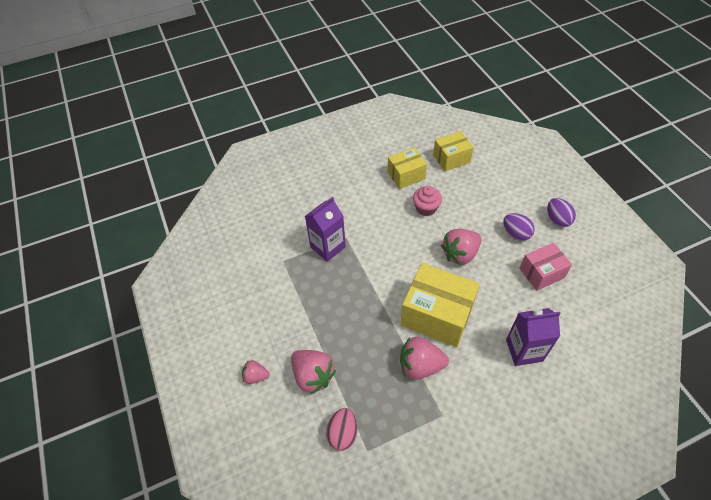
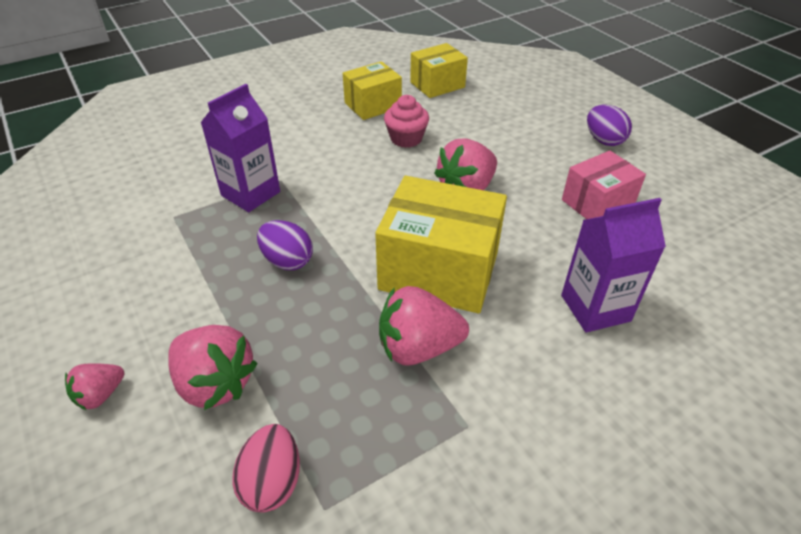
camera: 10 degrees left, 10 degrees down
(256, 376) = (100, 395): pink strawberry -> pink strawberry turned 45 degrees counterclockwise
(516, 234) = (547, 159): purple egg -> purple egg (287, 261)

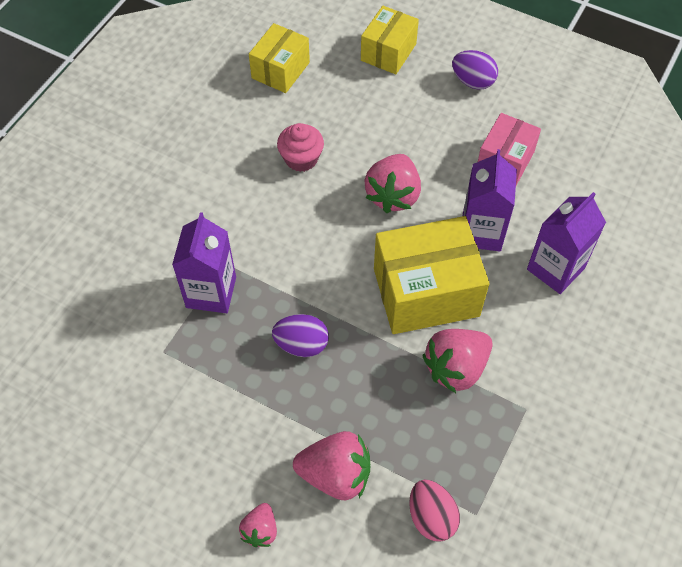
camera: 30 degrees left, 15 degrees up
(373, 105) = (238, 128): yellow box -> yellow box (388, 52)
(533, 246) = (481, 232): none -> purple carton

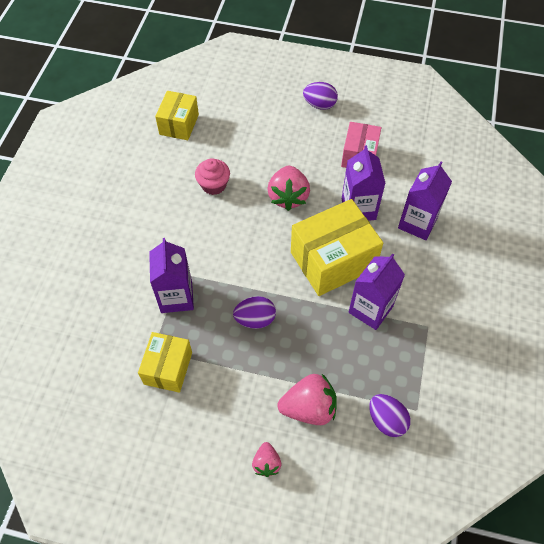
camera: 15 degrees left, 0 degrees up
(388, 52) = (253, 96): yellow box -> yellow box (168, 368)
(431, 517) = (386, 420): pink egg -> purple egg
(456, 368) = (370, 309): pink strawberry -> purple carton

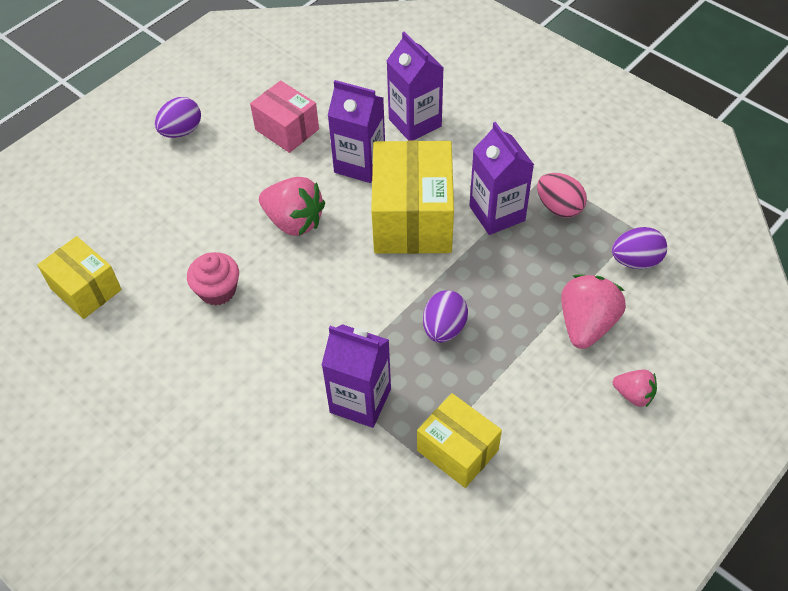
camera: 60 degrees left, 5 degrees down
(402, 347) = (559, 207): none -> pink egg

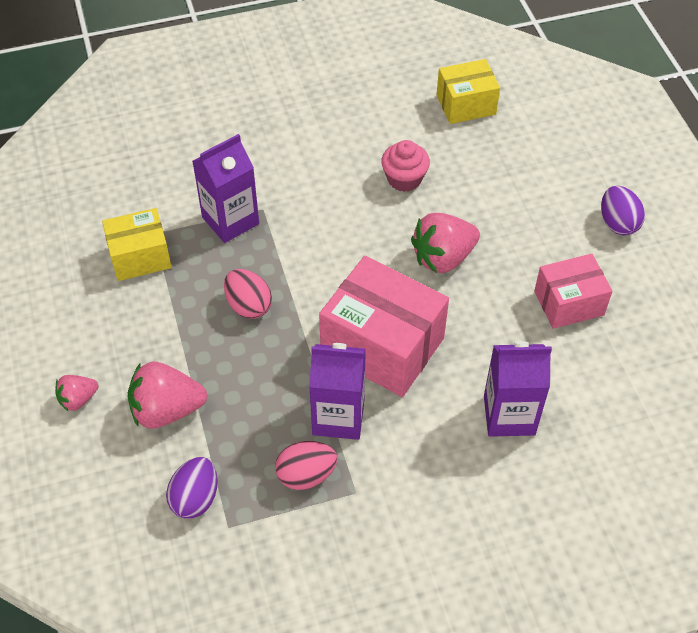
camera: 120 degrees right, 0 degrees up
(360, 164) = (481, 339): purple carton -> none
(412, 218) = (382, 346): yellow box -> pink box
(444, 328) = (248, 305): purple egg -> pink egg
(586, 324) = (167, 410): pink strawberry -> pink strawberry turned 120 degrees clockwise

